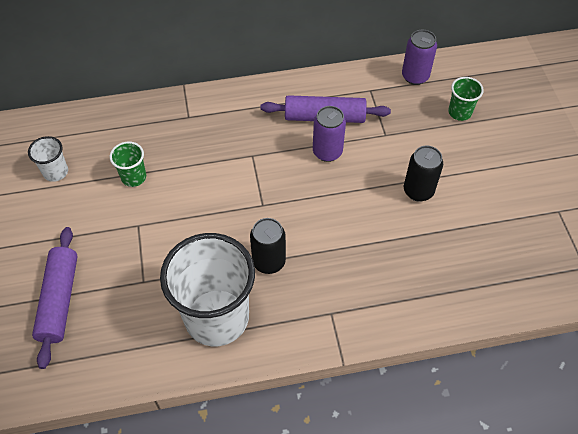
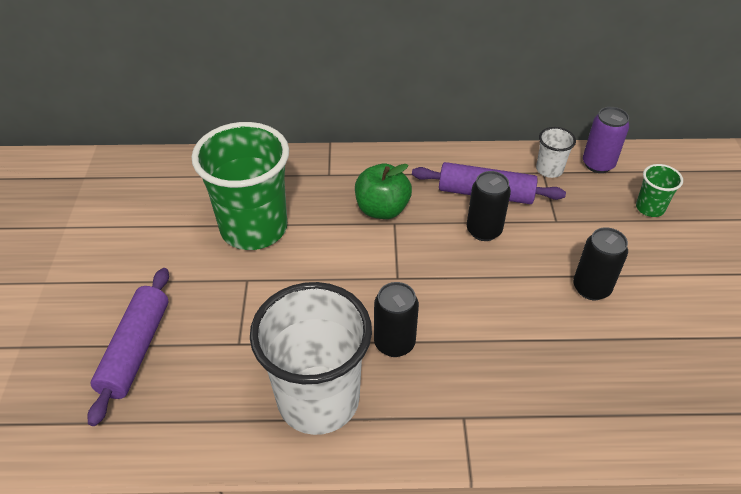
camera: 10 degrees right, 10 degrees down
(56, 172) = (169, 212): white cup -> white cup (549, 170)
(134, 177) = (254, 228): green cup -> green cup, size x2.28
(240, 144) = (382, 209): none -> green apple
(327, 152) = (484, 230): purple can -> black can

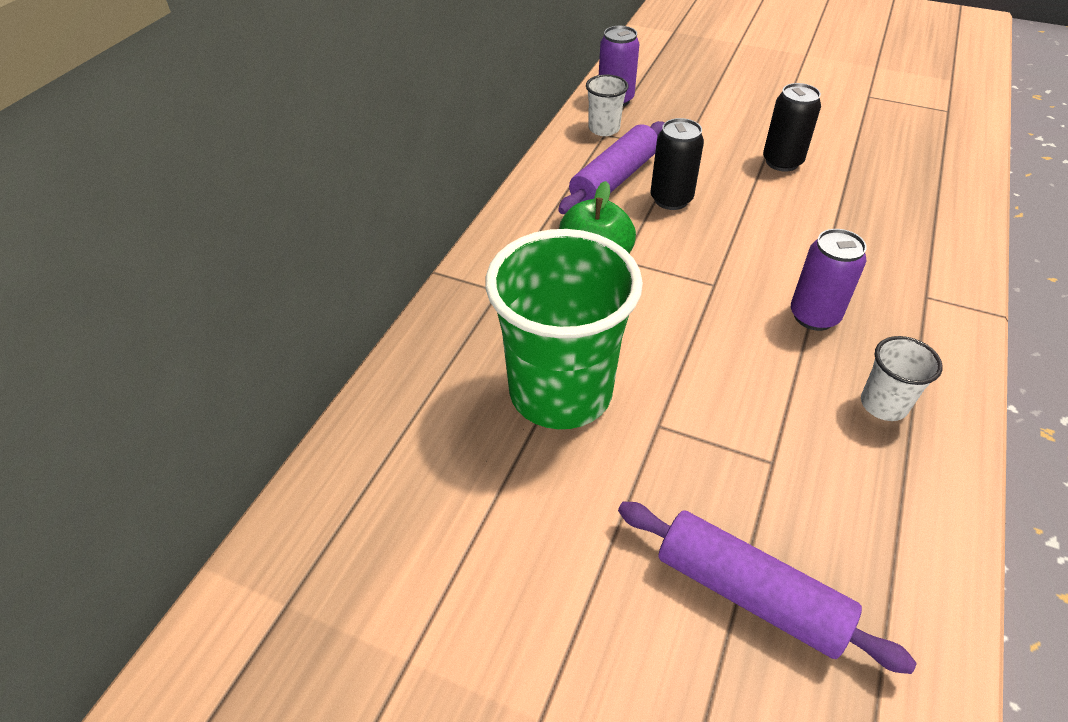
camera: 65 degrees left, 0 degrees up
(318, 399) = (883, 404): white cup -> white cup, size x0.44
(394, 343) = (814, 316): black can -> purple can
(649, 208) = (693, 95): green cup -> none

